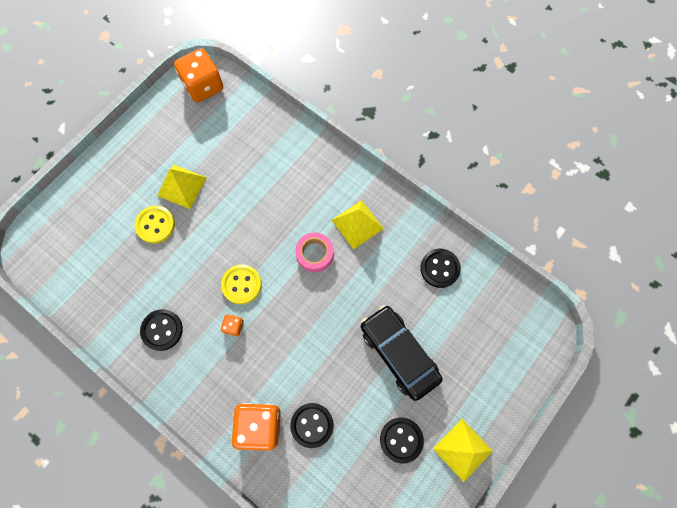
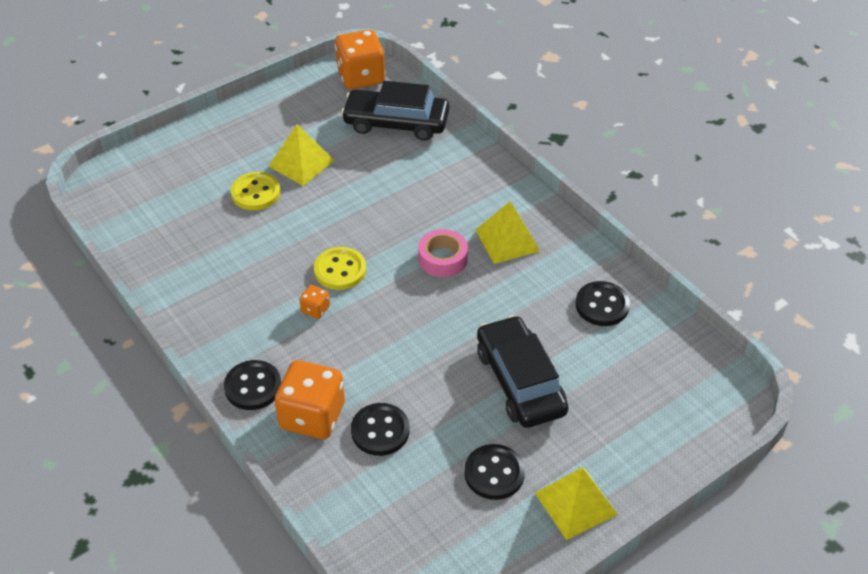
camera: 15 degrees right, 25 degrees down
(162, 330) = (225, 294): black button -> black button (253, 387)
(244, 128) = (396, 123): none -> black car

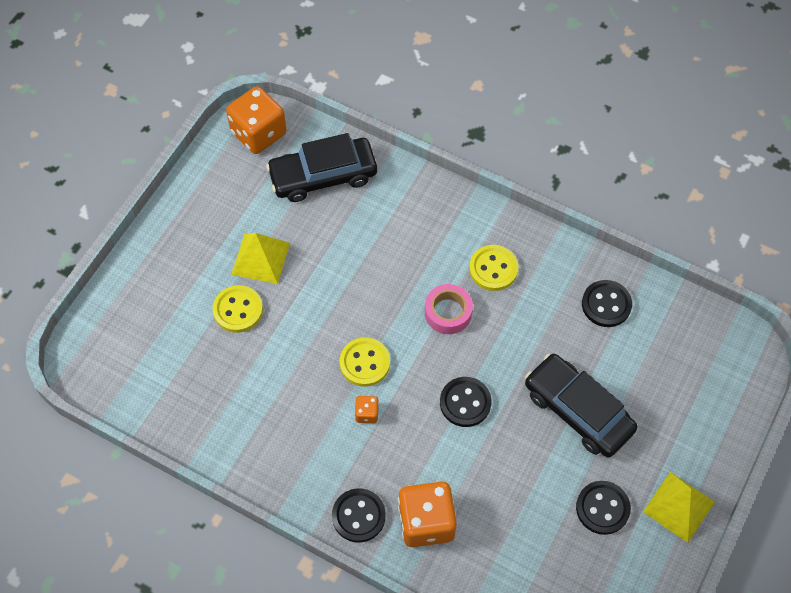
camera: 25 degrees left, 15 degrees up
(380, 431) = (490, 510): black button -> black button (465, 402)
(507, 240) = (493, 269): yellow pyramid -> yellow button

